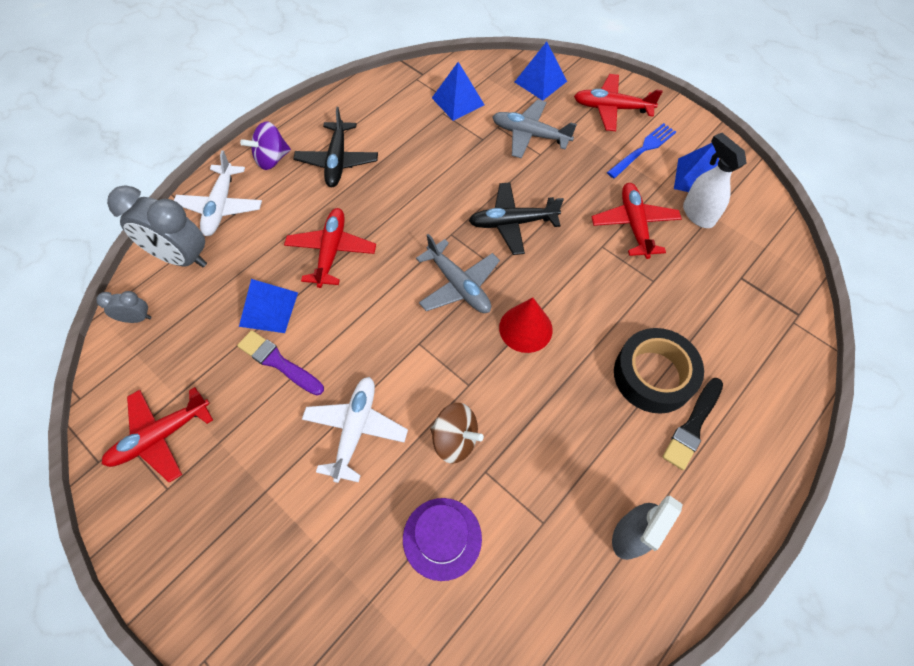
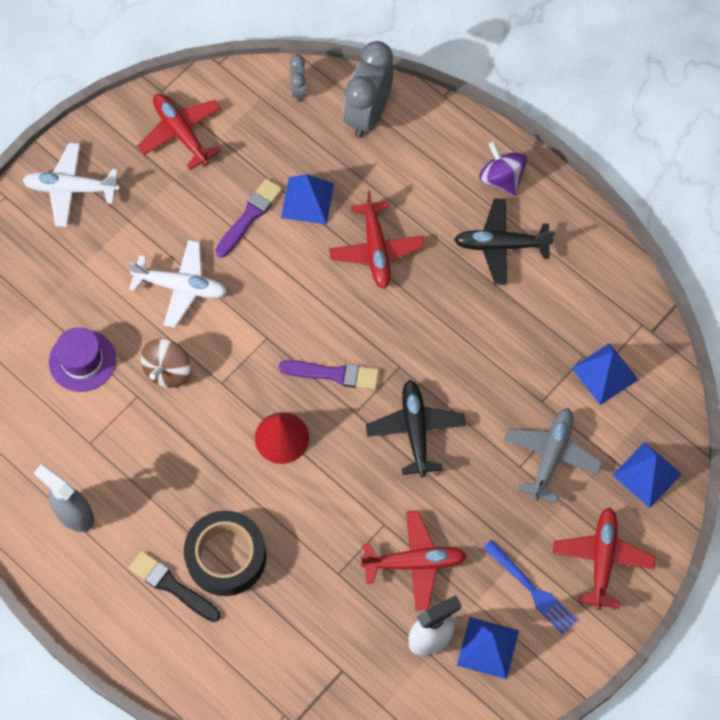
camera: 90 degrees right, 5 degrees up
(221, 206) = (433, 139): white plane -> white plane (71, 189)
(331, 251) = (376, 250): red plane -> red plane turned 75 degrees clockwise
(459, 285) = (333, 374): grey plane -> purple brush

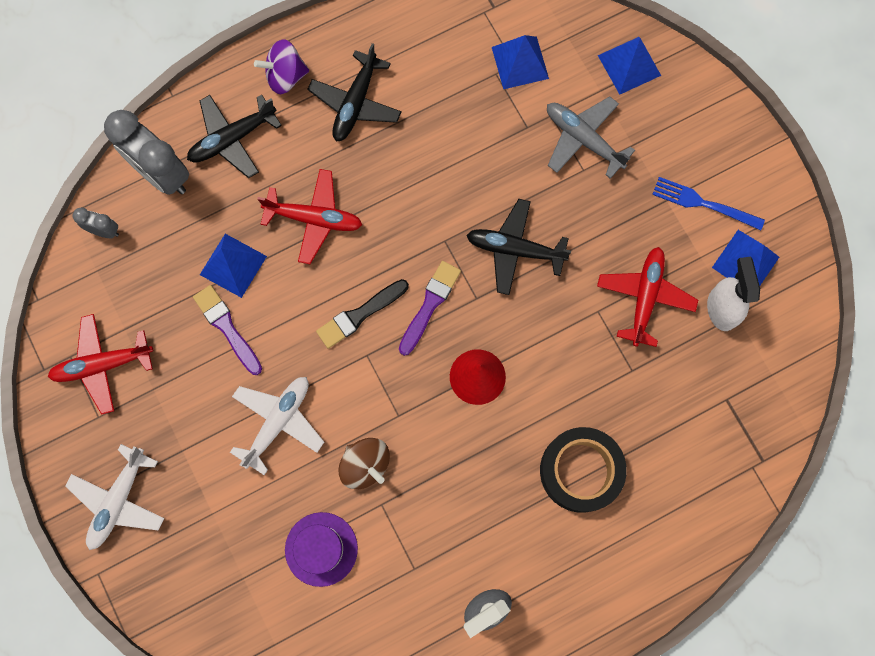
camera: 70 degrees left, 10 degrees up
(172, 586) = (592, 533): black brush -> black brush (360, 315)
(423, 157) = (232, 139): none -> black plane
(532, 589) = (703, 204): blue fork -> blue fork turned 135 degrees counterclockwise
(602, 559) = (695, 133): red plane -> none

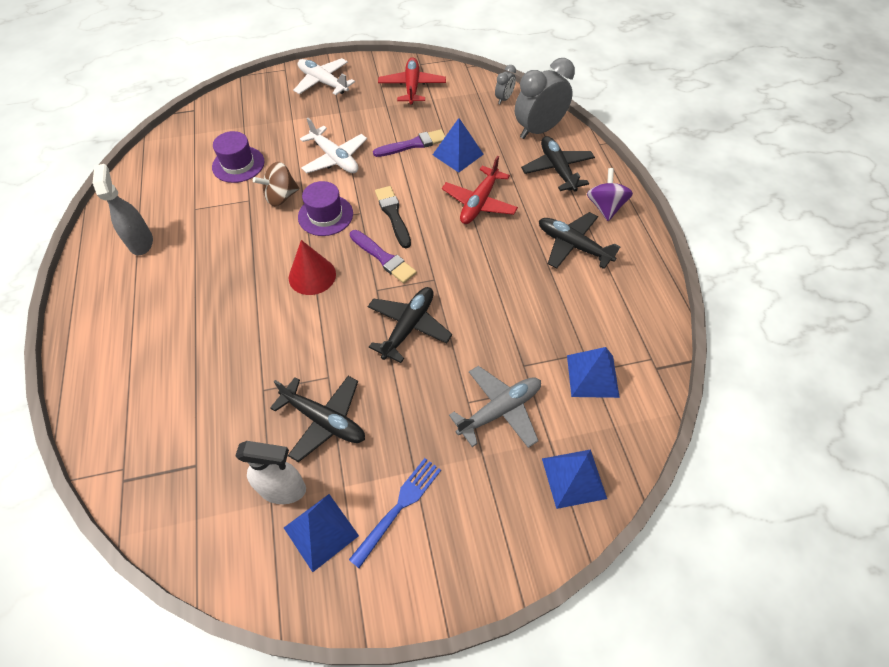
camera: 105 degrees right, 20 degrees down
(382, 396) = (325, 215): none -> purple hat
(580, 471) = (201, 327): black tape -> none
(645, 297) = (324, 420): red plane -> black plane

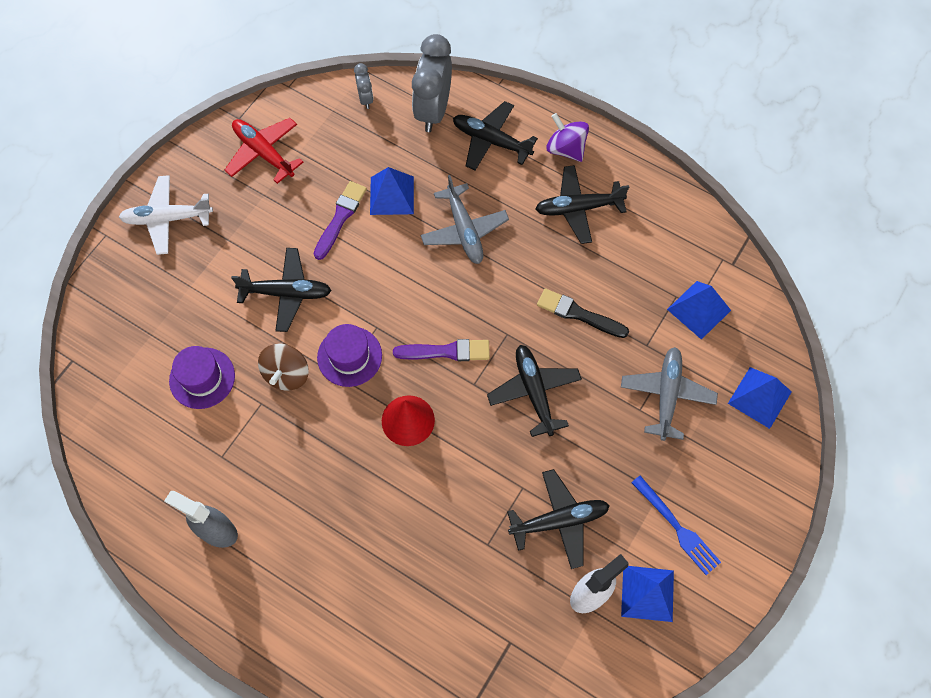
camera: 45 degrees left, 10 degrees up
(335, 158) = (286, 293): white plane -> black plane
(393, 215) = (406, 304): black brush -> black brush (578, 314)
(398, 507) = (677, 527): blue fork -> blue fork turned 150 degrees clockwise
(479, 203) = (464, 230): red plane -> grey plane

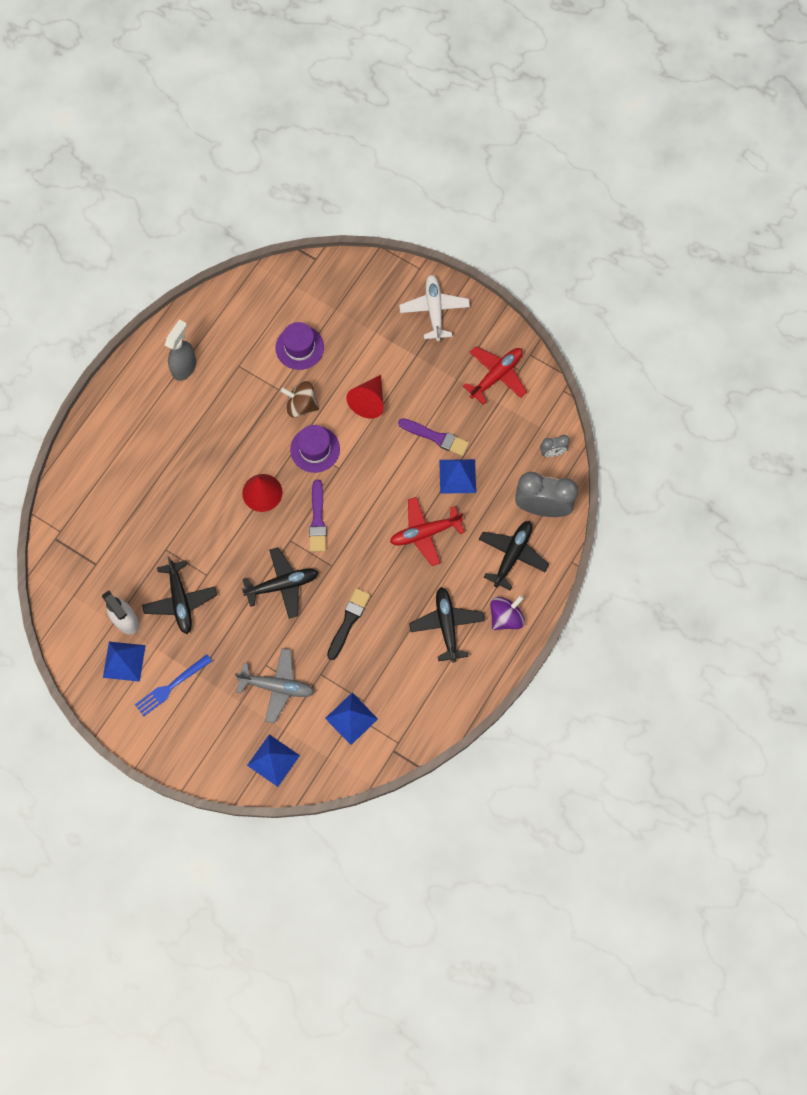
camera: 90 degrees right, 5 degrees up
(286, 293) = (369, 401): black plane -> red cone
(464, 230) = (425, 533): grey plane -> red plane

